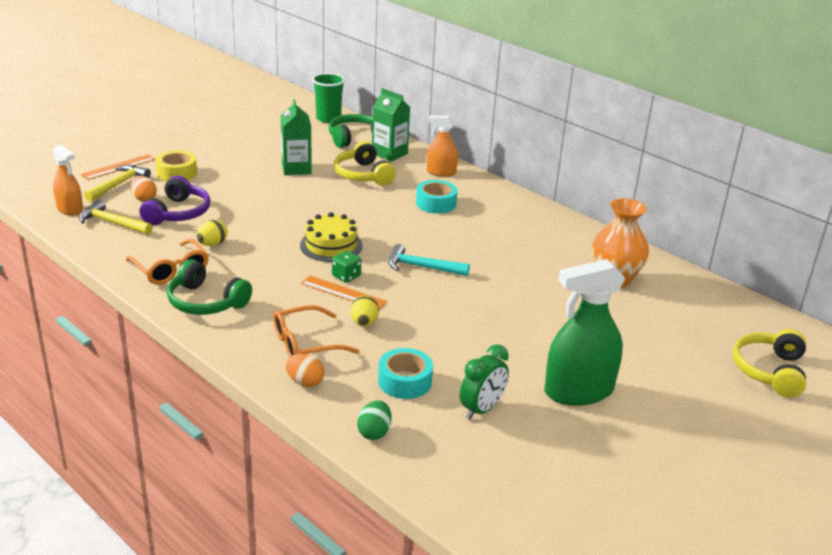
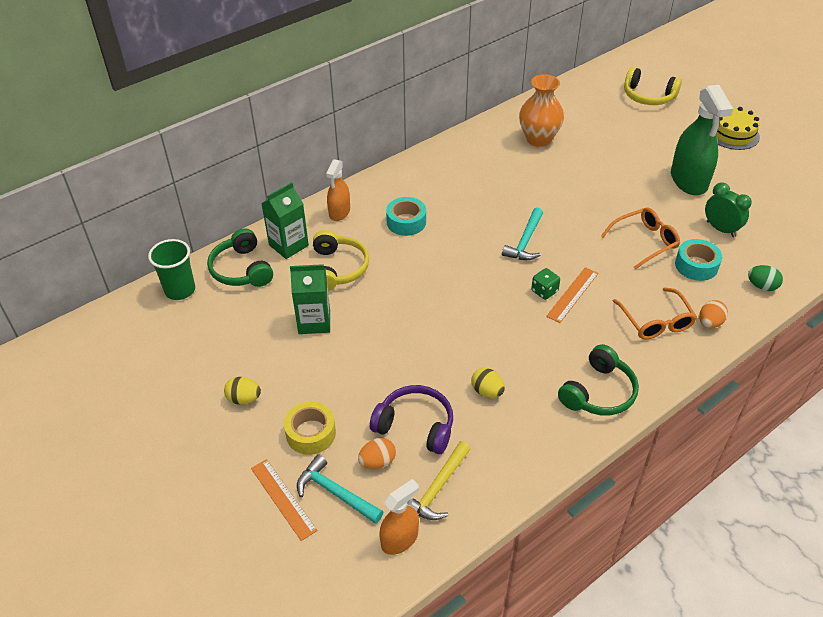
camera: 80 degrees left, 15 degrees up
(118, 184) = (335, 493): yellow hammer -> turquoise hammer
(170, 269) = (540, 424): orange glasses -> orange glasses (644, 242)
(331, 245) = (488, 299): yellow cake -> yellow cake (733, 134)
(363, 175) = (337, 268): yellow headphones -> yellow headphones turned 75 degrees counterclockwise
(364, 323) = (619, 284): yellow egg -> yellow egg (244, 399)

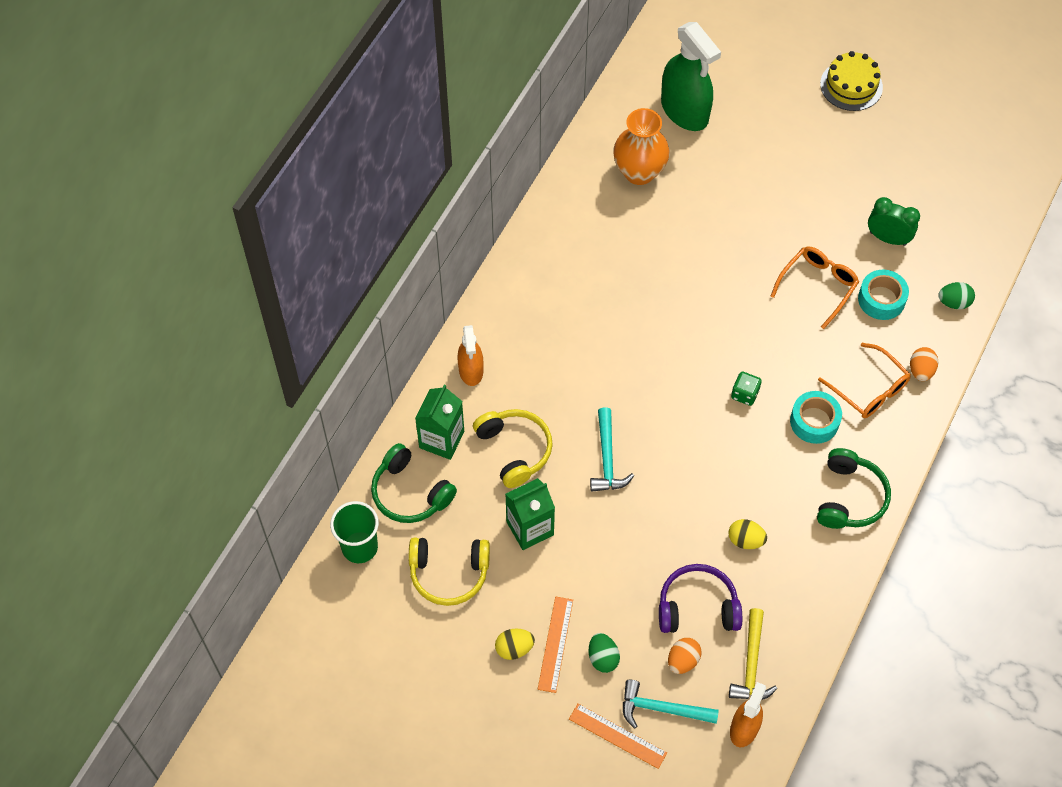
camera: 25 degrees left, 15 degrees up
(311, 433) = (603, 658): yellow tape -> green egg
(406, 222) = (553, 356): turquoise tape -> turquoise tape (814, 421)
(525, 241) = (695, 334): turquoise hammer -> turquoise hammer (607, 458)
(572, 294) = (775, 387): orange ruler -> orange ruler (555, 644)
(648, 96) = (734, 54): yellow headphones -> yellow headphones (449, 573)
(688, 180) = (830, 178): green spray bottle -> green spray bottle (684, 111)

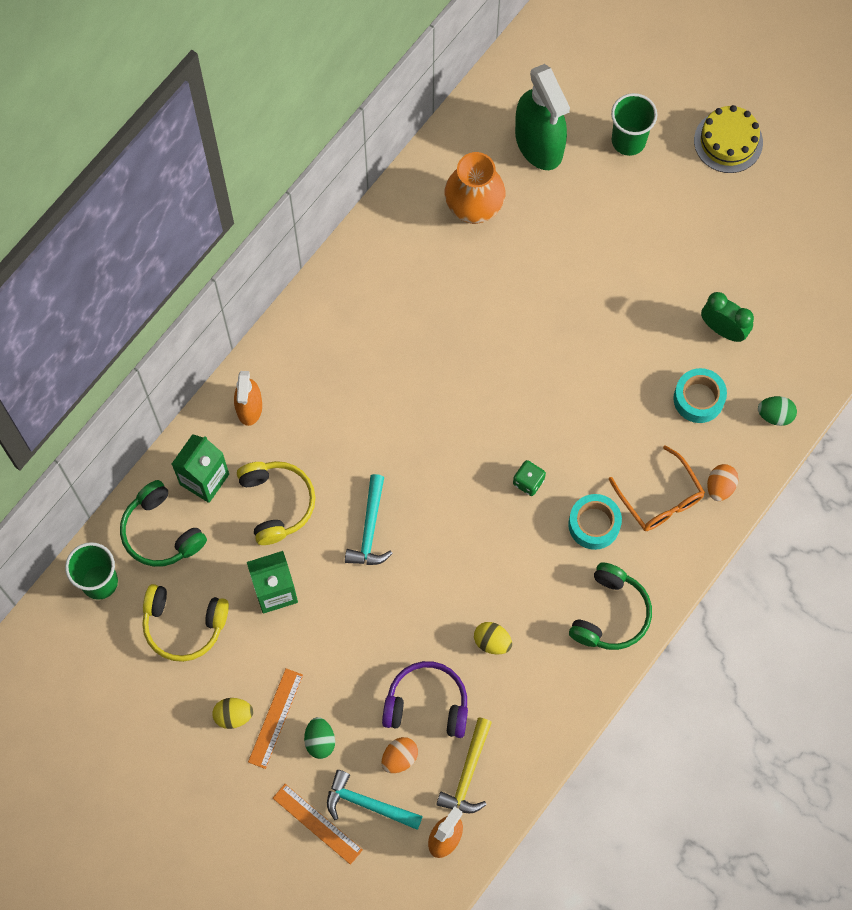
camera: 10 degrees right, 10 degrees up
(763, 97) = (628, 141): none -> green cup
(817, 286) = (634, 373): orange glasses -> none

